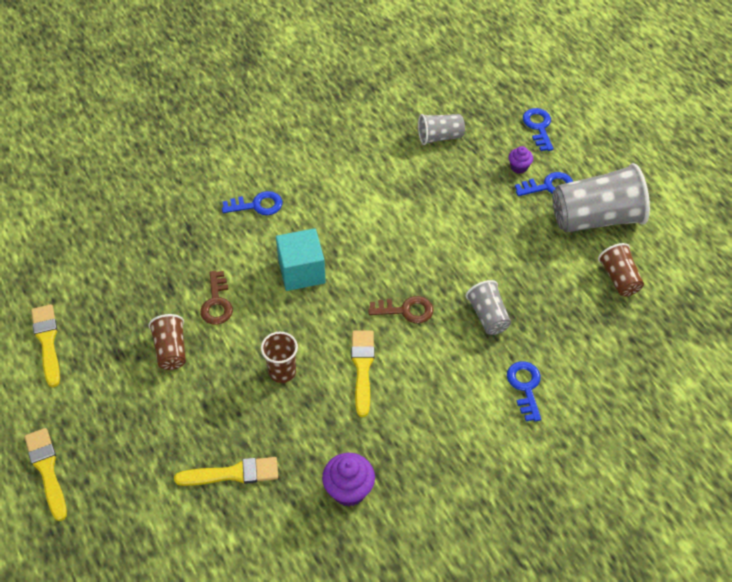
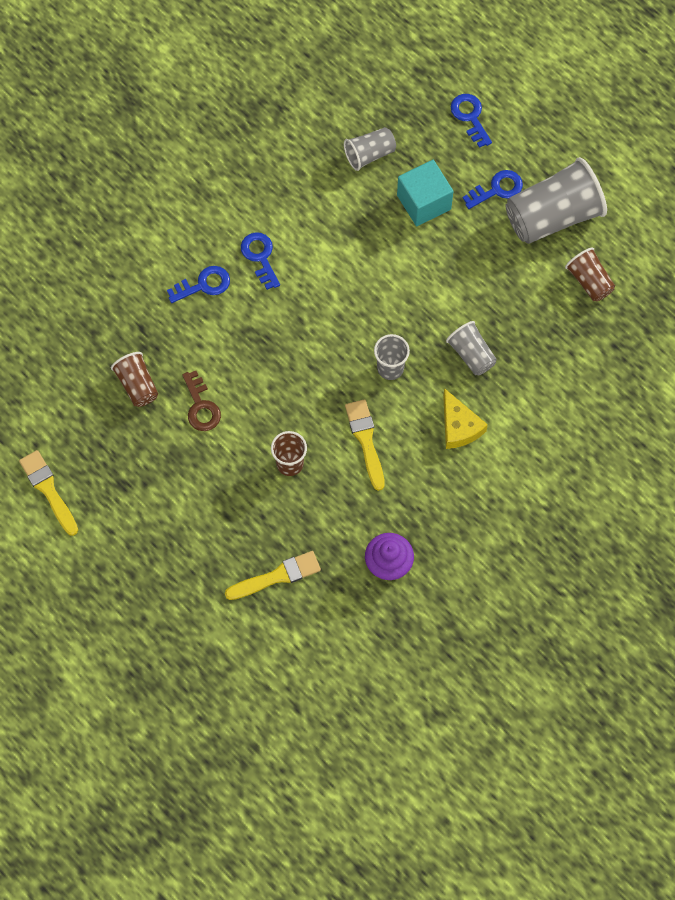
camera: 15 degrees left, 15 degrees up
(47, 470) = (103, 617): yellow brush -> none
(171, 350) = (174, 468): brown cup -> brown cup (137, 385)
(301, 271) = (274, 350): turquoise cube -> turquoise cube (424, 202)
(406, 310) = (390, 368): brown key -> grey cup
(458, 377) = (459, 426): none -> yellow cheese
(519, 167) = (461, 173): purple cupcake -> none
(525, 387) = (524, 421): blue key -> blue key (260, 257)

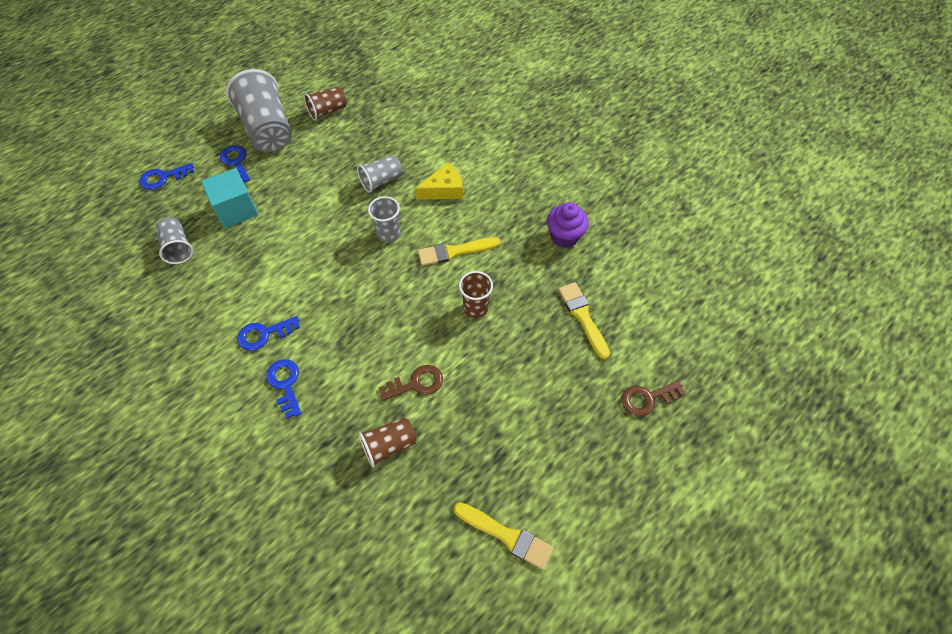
camera: 90 degrees left, 10 degrees down
(48, 490) = (506, 535): yellow brush -> yellow brush turned 120 degrees counterclockwise
(178, 633) = (647, 399): none -> brown key

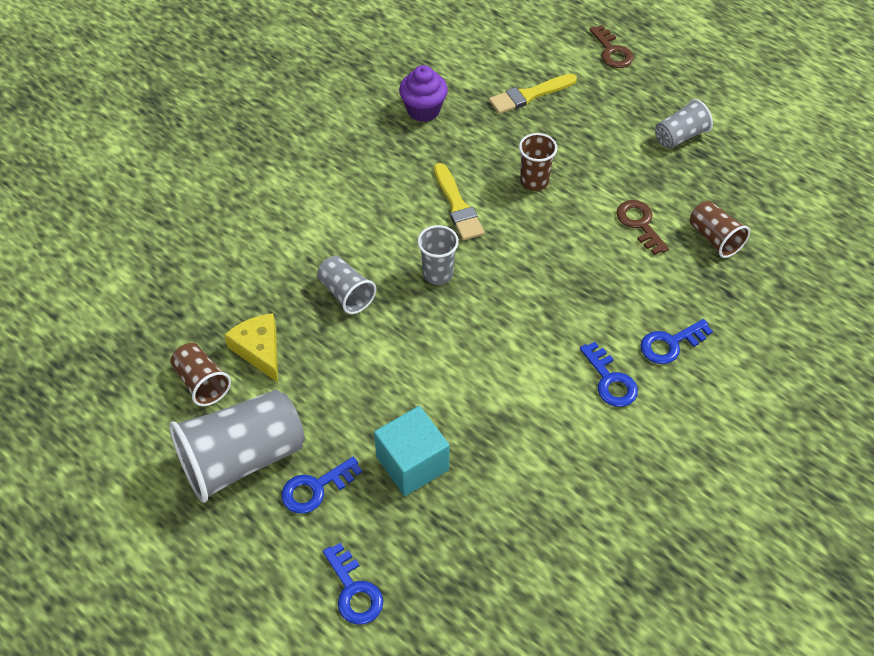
camera: 95 degrees left, 5 degrees down
(178, 247) = (491, 523): grey cup -> grey cup (680, 136)
(444, 190) = (358, 225): yellow cheese -> yellow cheese (259, 350)
(506, 535) = (772, 144): yellow brush -> none

